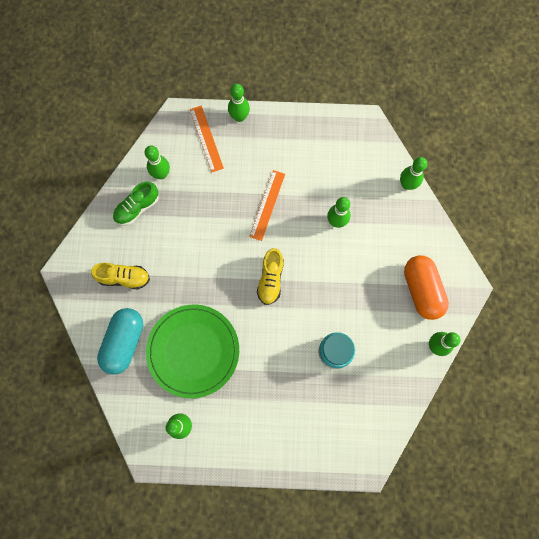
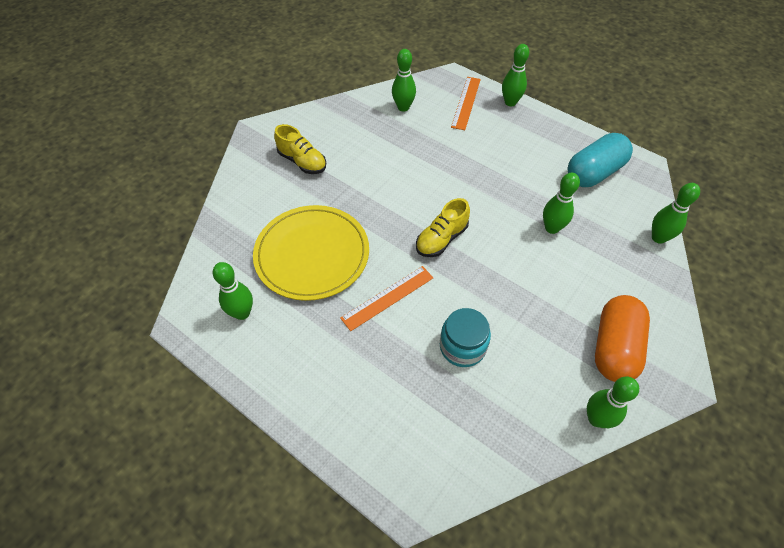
camera: 35 degrees right, 20 degrees down
(124, 342) = (255, 209): turquoise capsule -> turquoise capsule (594, 172)
(137, 208) = (360, 119): green shoe -> none
(193, 351) = (312, 254): green plate -> yellow plate
(267, 205) = (486, 177): orange ruler -> orange ruler (387, 297)

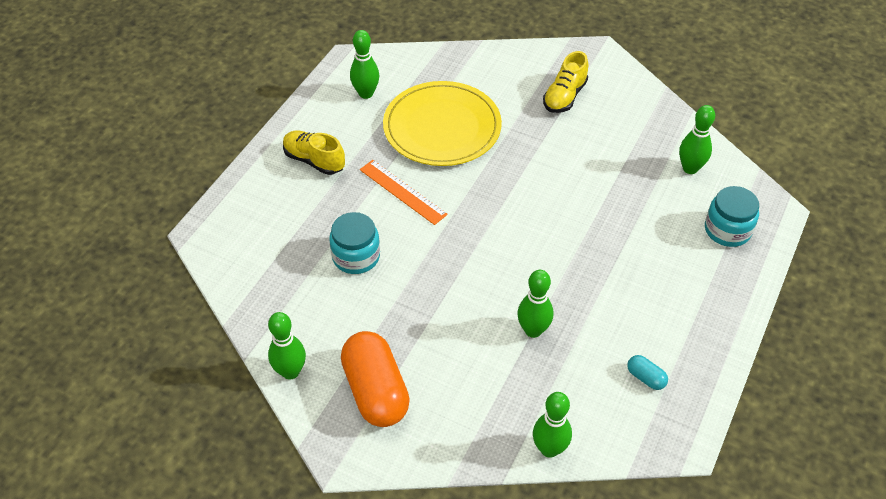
camera: 80 degrees right, 5 degrees down
(441, 239) = (488, 227): yellow shoe -> yellow shoe (314, 160)
(466, 102) = (727, 230): orange ruler -> turquoise jar
(510, 102) = (750, 278): green bowling pin -> none
(594, 172) = (645, 377): turquoise capsule -> turquoise capsule, size x0.43
(614, 347) = (376, 391): orange capsule -> orange capsule turned 60 degrees clockwise

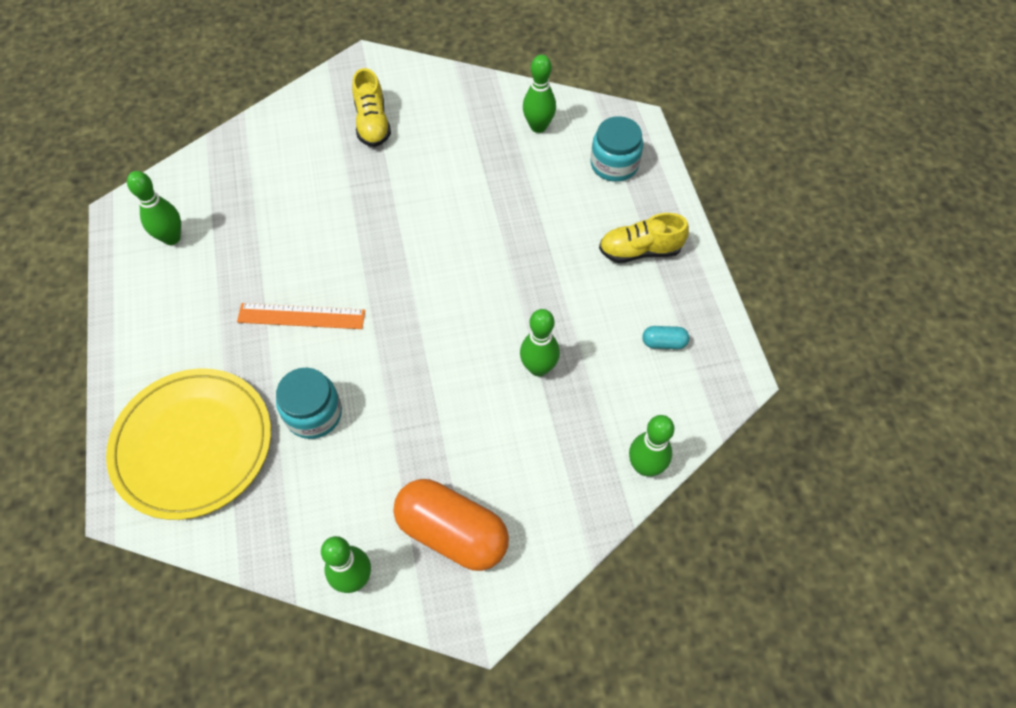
camera: 40 degrees left, 10 degrees up
(314, 160) = (180, 343): yellow shoe -> yellow shoe (640, 250)
(442, 127) = (282, 225): yellow plate -> yellow plate (192, 444)

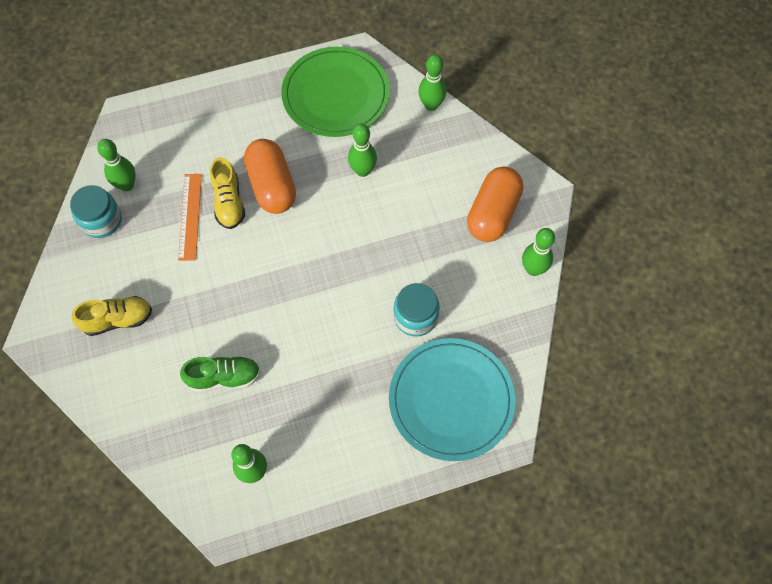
camera: 95 degrees left, 5 degrees up
(192, 444) = (451, 400): yellow plate -> turquoise plate
(284, 213) = (224, 377): none -> green shoe
(301, 316) = (330, 342): orange ruler -> orange ruler (190, 216)
(524, 264) = (272, 186): none -> orange capsule
(614, 164) = (170, 128): turquoise jar -> turquoise jar (101, 220)
(640, 250) = (256, 110): yellow shoe -> yellow shoe (229, 202)
(663, 343) = (336, 95): turquoise capsule -> green plate

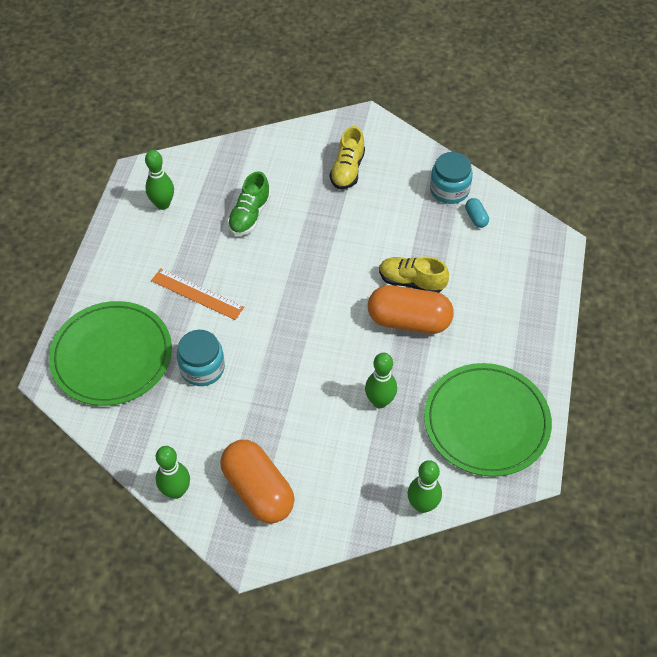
camera: 120 degrees right, 10 degrees down
(127, 185) = (476, 218): green bowling pin -> turquoise capsule
(190, 216) = (415, 249): orange ruler -> orange ruler (197, 294)
(451, 400) = (112, 356): turquoise plate -> green plate

